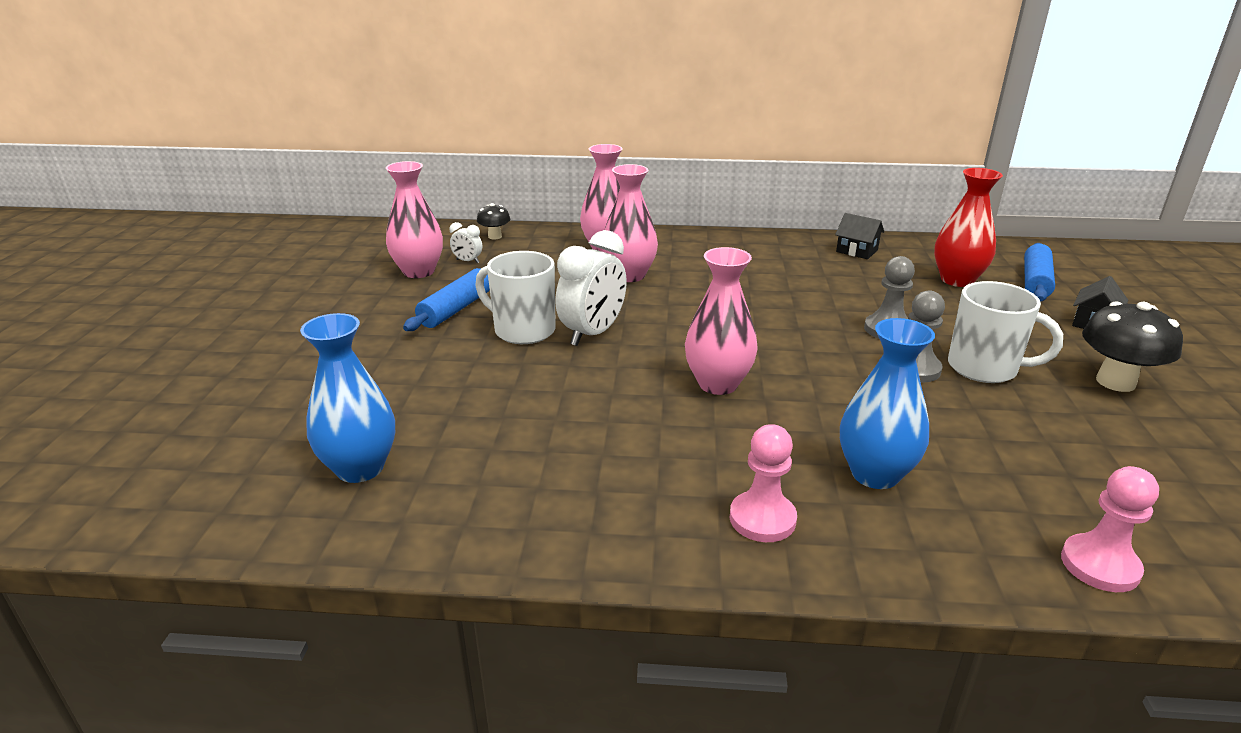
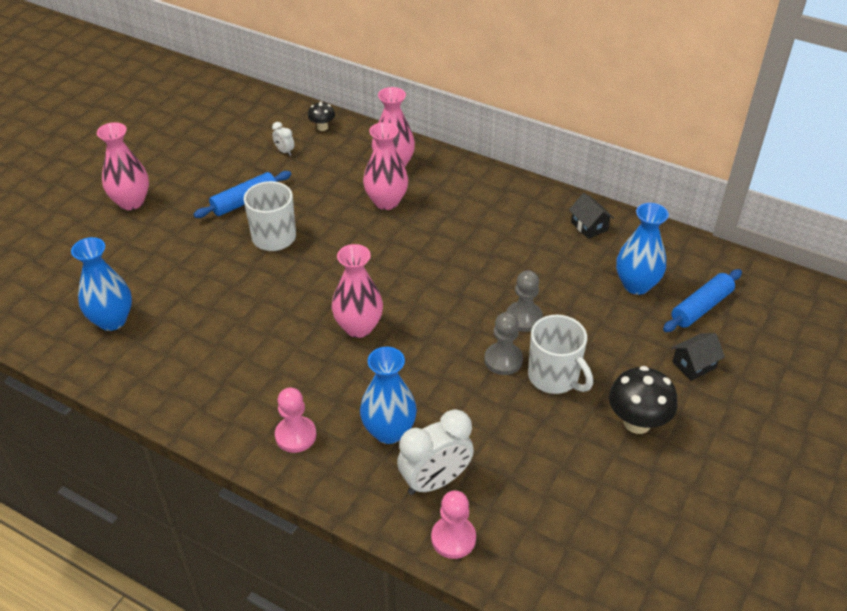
camera: 25 degrees right, 15 degrees up
(419, 271) = (245, 153): pink vase -> pink vase (131, 202)
(592, 334) = (315, 254): white clock -> white clock (435, 481)
(957, 280) = (636, 285): red vase -> blue vase

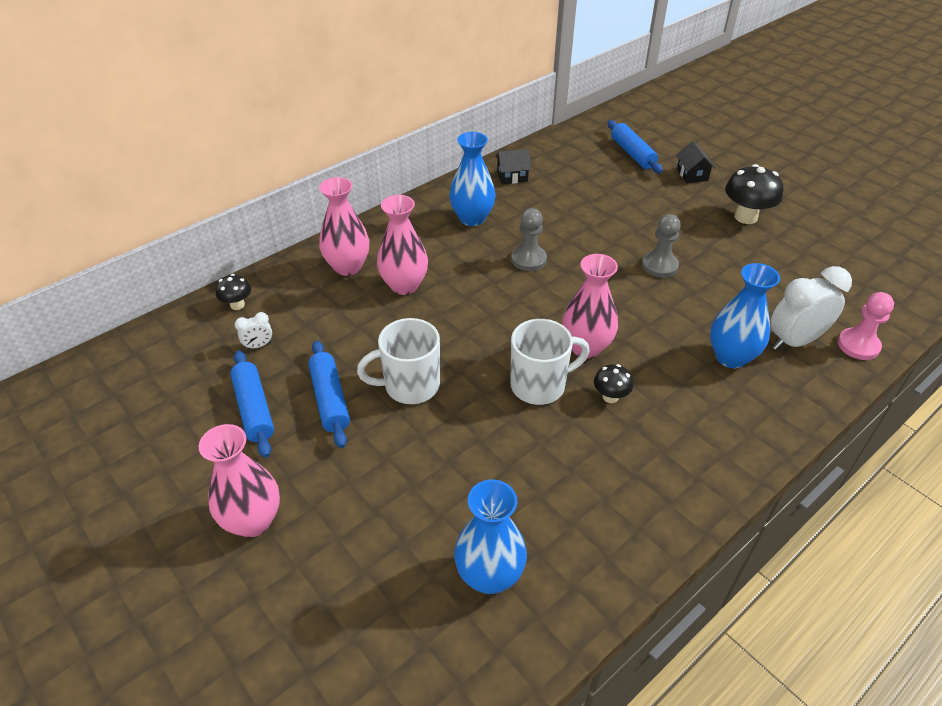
camera: 70 degrees left, 0 degrees up
(223, 170) = (254, 409): none -> blue rolling pin
(295, 435) = (725, 426): pink pawn -> none
(304, 353) = (610, 397): none -> black mushroom
(435, 481) = (794, 341): white clock -> white clock turned 105 degrees counterclockwise
(523, 318) = (611, 241): grey pawn -> grey pawn (528, 259)
(554, 377) = (687, 243): white mug -> white mug (540, 385)
(636, 285) = (595, 174): blue vase -> blue vase (472, 218)

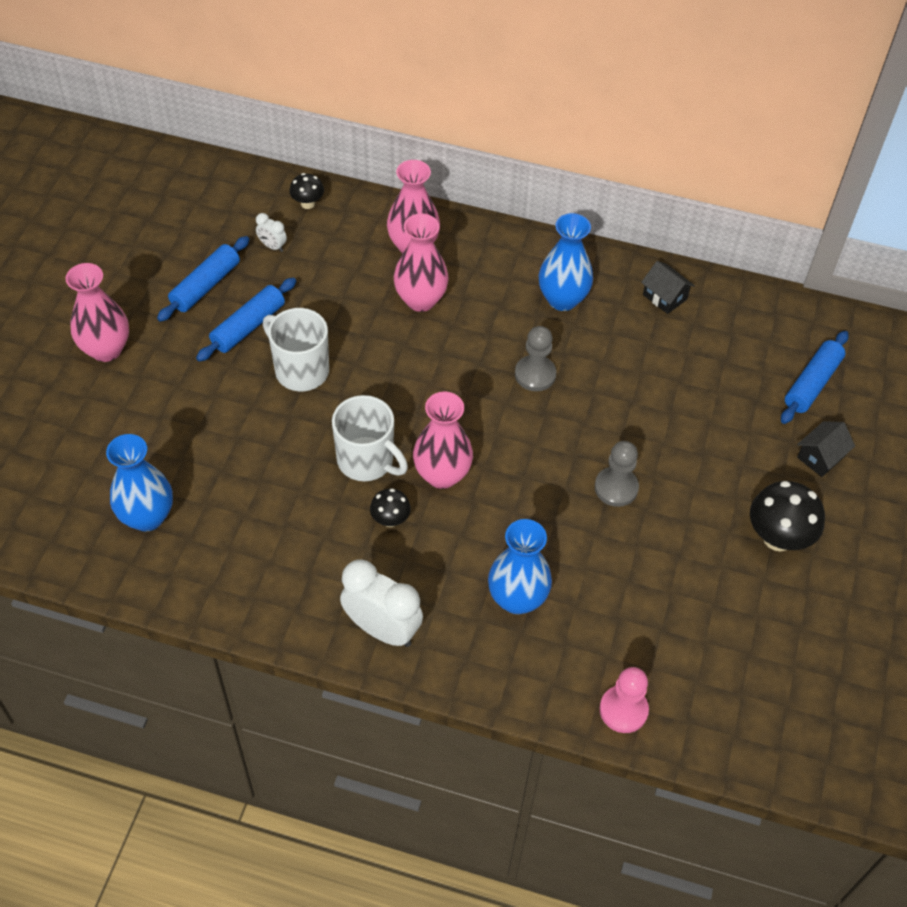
camera: 55 degrees right, 10 degrees up
(794, 341) = (585, 648): white clock -> white clock (382, 629)

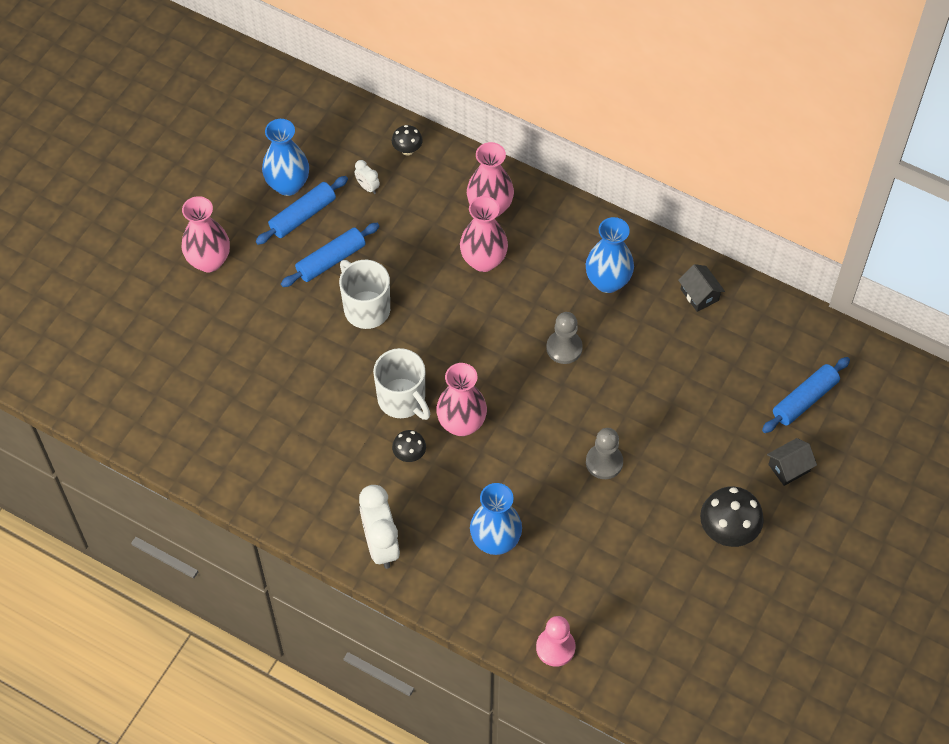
camera: 15 degrees right, 5 degrees up
(147, 517) = (215, 415): blue vase -> blue vase (288, 185)
(382, 629) = (381, 545): white clock -> white clock turned 150 degrees counterclockwise

